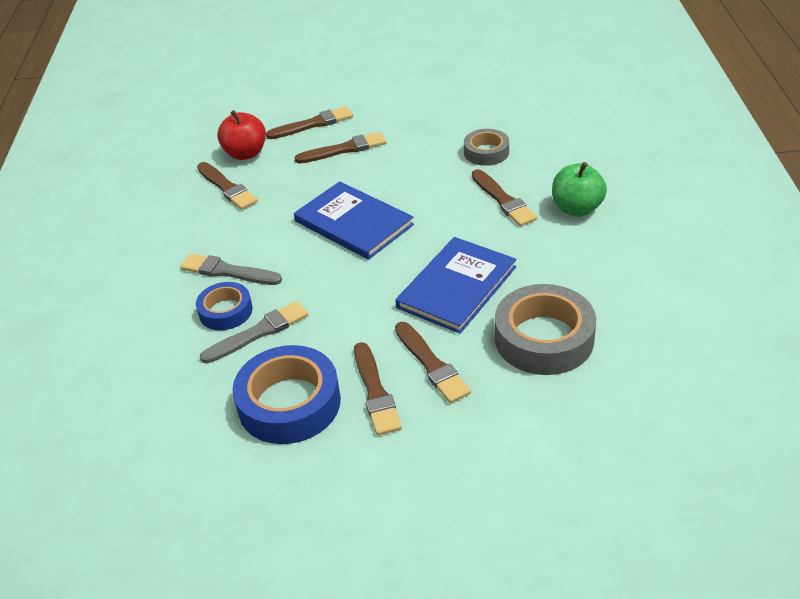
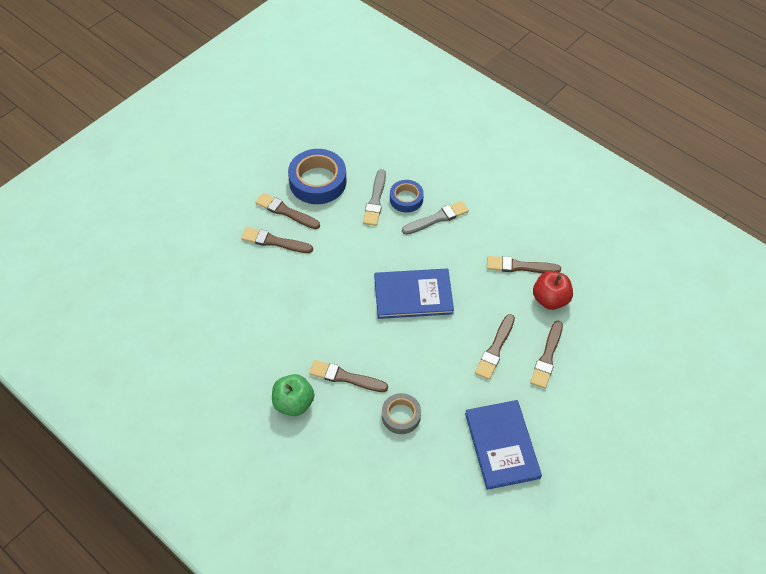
camera: 130 degrees right, 15 degrees up
(456, 287) = (308, 293): blue book -> blue book (502, 445)
(544, 338) = (233, 293): grey tape -> none

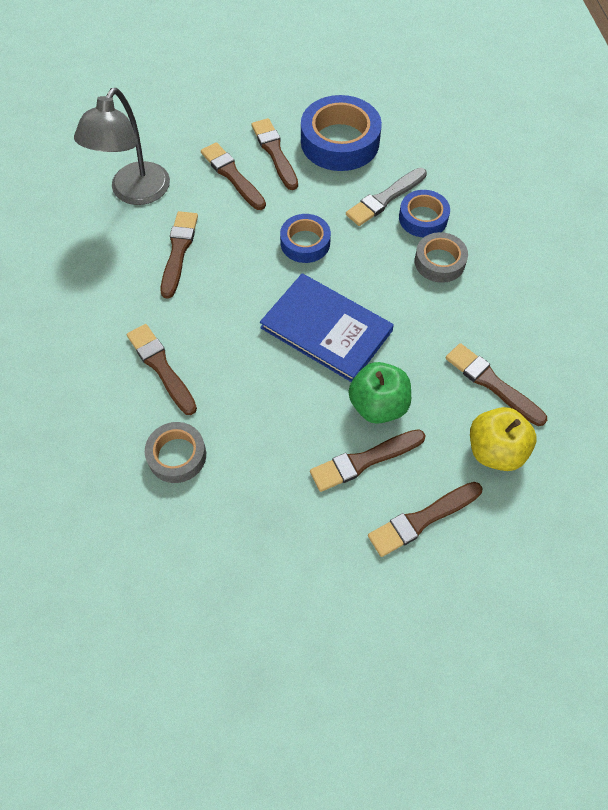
camera: 40 degrees right, 5 degrees up
(225, 290) = (135, 193): none -> grey lamp
(288, 307) = (178, 251): none -> brown brush
(293, 403) = (81, 355): green apple -> green apple (378, 405)
(356, 254) = (305, 243): none -> blue tape
(437, 218) = (439, 262): grey brush -> grey tape
(502, 445) = (258, 585): blue book -> none
(550, 299) = (495, 450): red apple -> yellow apple

